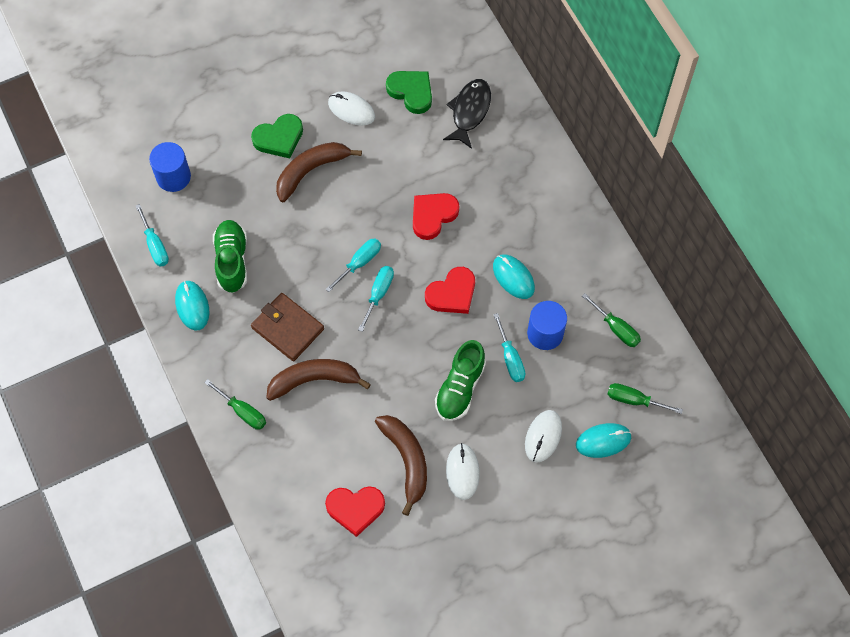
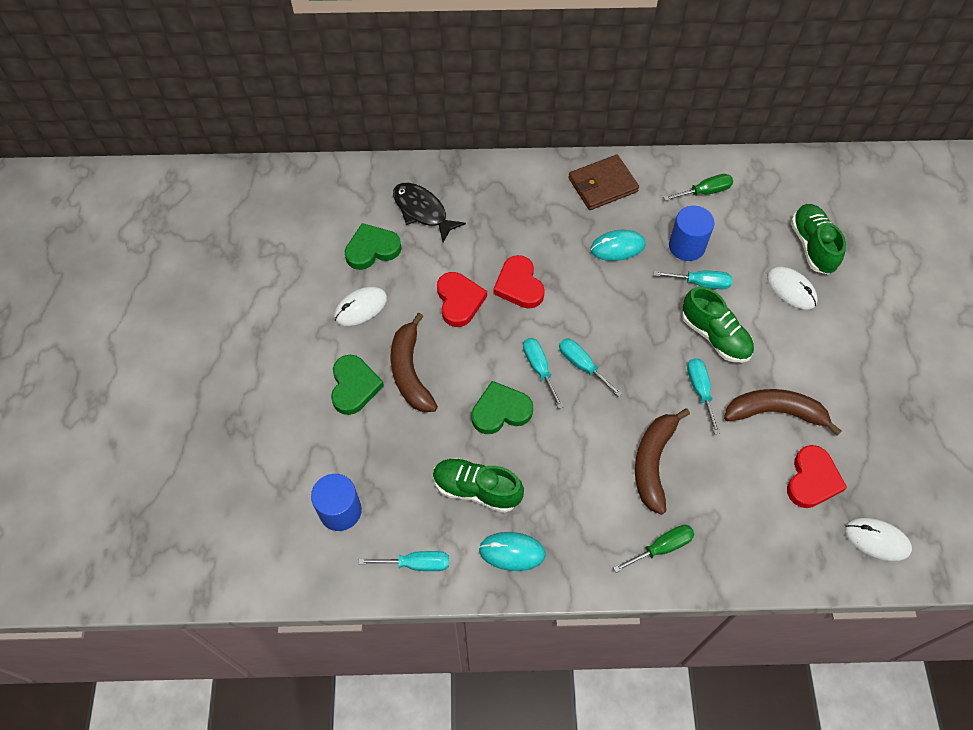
camera: 65 degrees left, 5 degrees down
(287, 328) = (583, 465): brown wallet -> brown wallet (602, 185)
(307, 250) = (500, 411): none -> green heart
(399, 393) = (700, 390): none -> turquoise screwdriver
(452, 293) = (611, 303): red heart -> red heart (459, 301)
(462, 472) = (804, 369): white mouse -> white mouse (876, 540)
(603, 441) = (812, 246): turquoise mouse -> green shoe
(634, 400) = (780, 207): green screwdriver -> none

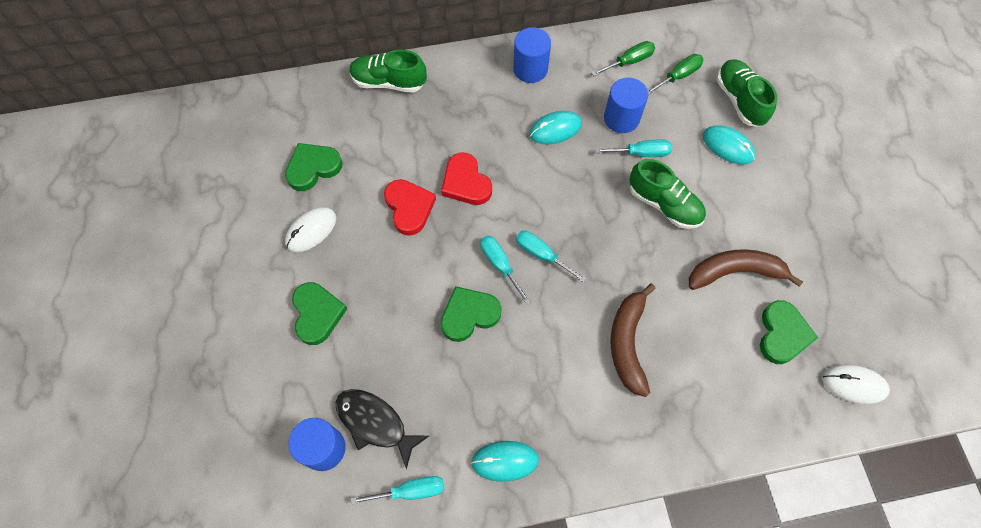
camera: 10 degrees left, 5 degrees up
(410, 372) = (372, 289): brown banana -> none
(422, 211) = (357, 121): black fish -> black fish (375, 423)
(476, 489) = (458, 401): green shoe -> green shoe (389, 82)
(602, 185) = (530, 69): brown wallet -> blue cylinder
(662, 547) = (651, 429): green screwdriver -> green screwdriver (678, 76)
(700, 390) = (660, 262): turquoise screwdriver -> none
(791, 289) = (727, 146): white mouse -> turquoise mouse
(812, 480) = (782, 334): red heart -> green heart

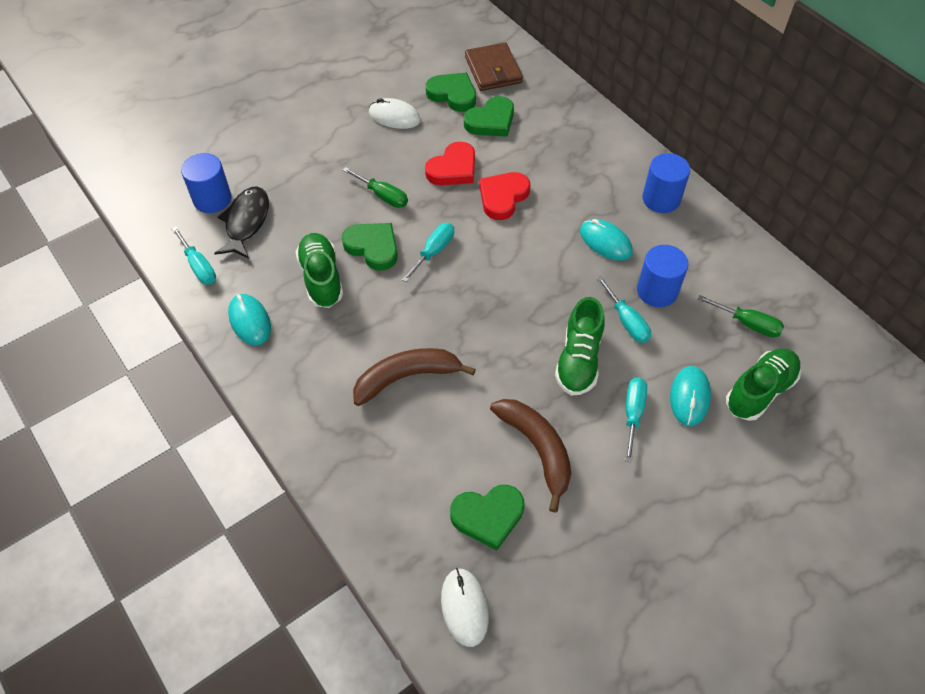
camera: 65 degrees right, 10 degrees down
(302, 121) = (493, 70): none -> brown wallet
(317, 314) = (323, 150): green heart -> green heart (491, 121)
(389, 82) = (571, 107): green shoe -> green shoe (321, 278)
(541, 255) = (462, 278): turquoise screwdriver -> turquoise screwdriver (633, 414)
(629, 61) = (732, 275): green screwdriver -> green screwdriver (383, 196)

